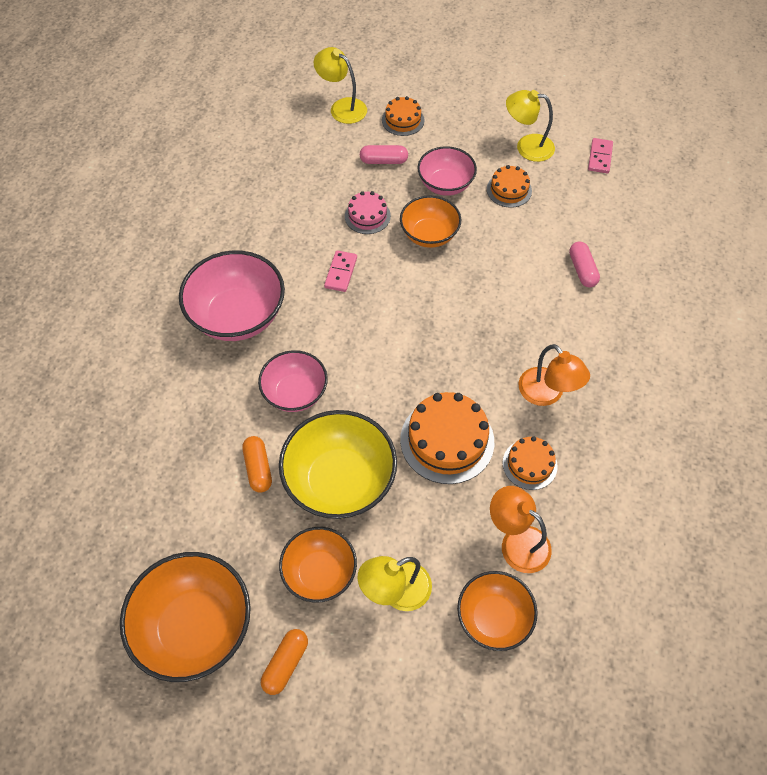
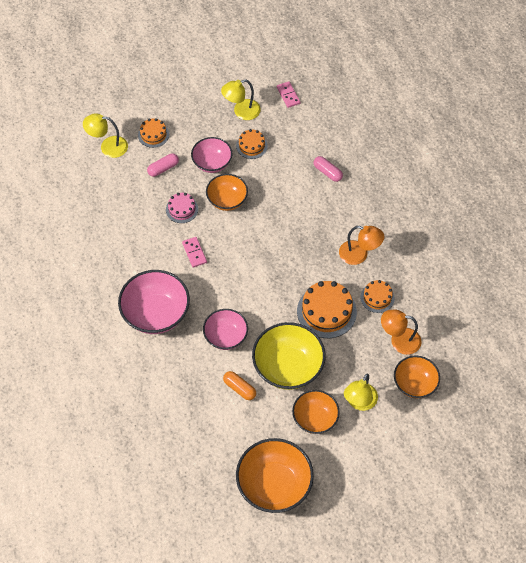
camera: 35 degrees left, 0 degrees up
(285, 664) = (333, 471): orange capsule -> none

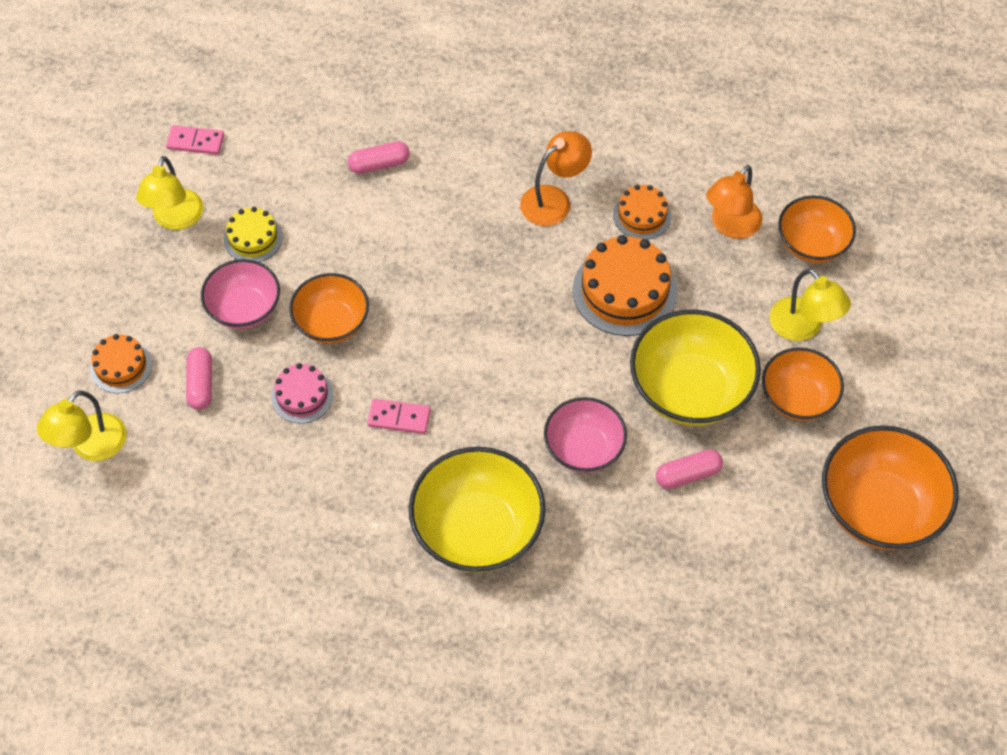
camera: 60 degrees left, 0 degrees up
(156, 314) = (477, 530): pink bowl -> yellow bowl
(239, 388) = (688, 474): orange capsule -> pink capsule
(251, 146) = (253, 238): orange cake -> yellow cake

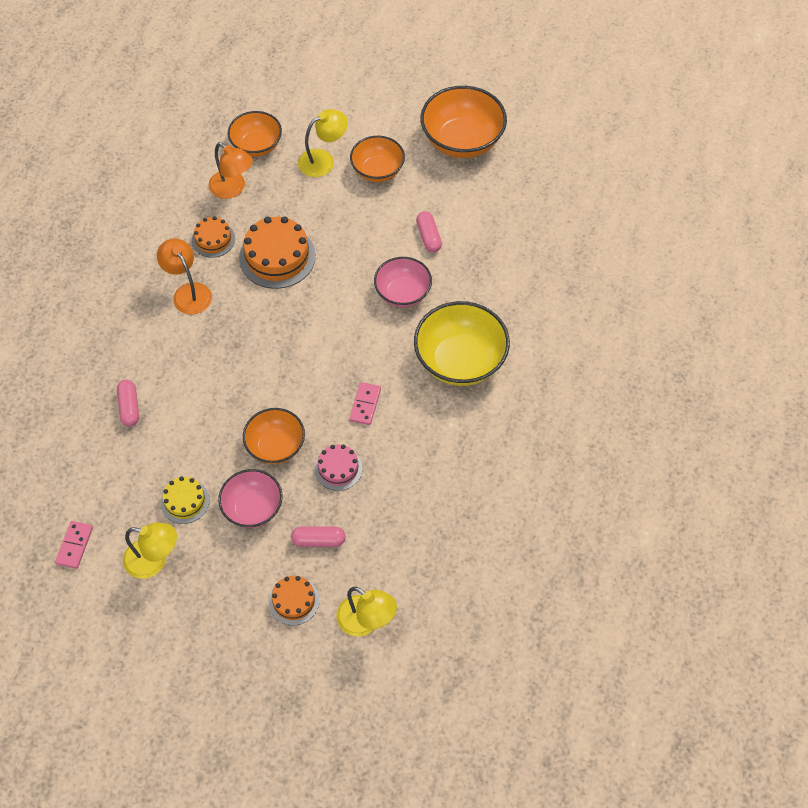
camera: 85 degrees left, 0 degrees up
(690, 390) = (364, 228): yellow bowl -> none

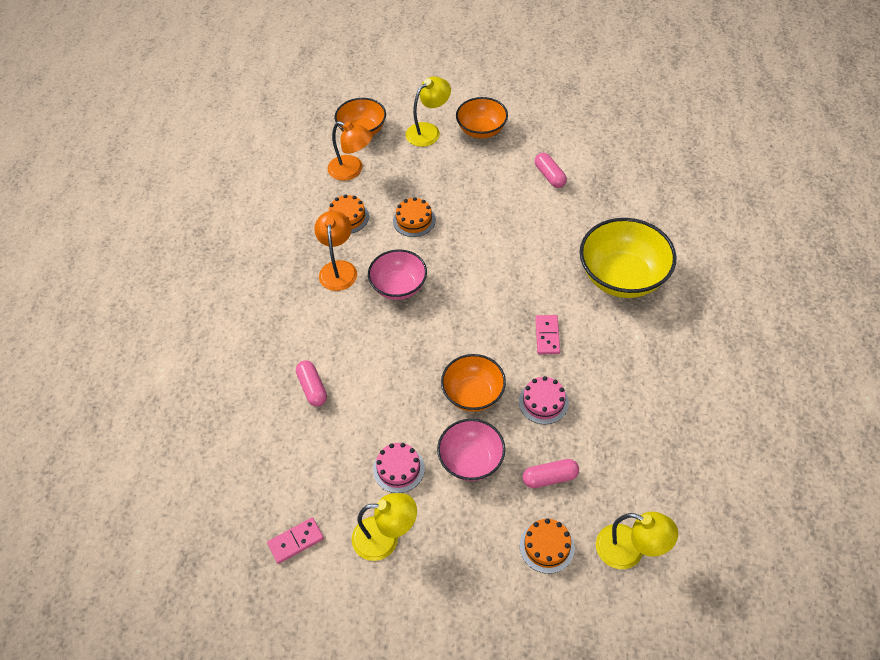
camera: 10 degrees left, 5 degrees down
(75, 545) = (296, 541): pink domino -> pink domino turned 60 degrees clockwise
(185, 501) = (398, 469): yellow cake -> pink cake
(188, 292) = (338, 269): orange lamp -> orange lamp turned 45 degrees clockwise
(277, 257) = (414, 220): orange cake -> orange cake, size x0.57
(403, 293) = (544, 228): pink bowl -> pink bowl (399, 287)
(462, 141) = (548, 92): orange bowl -> none

